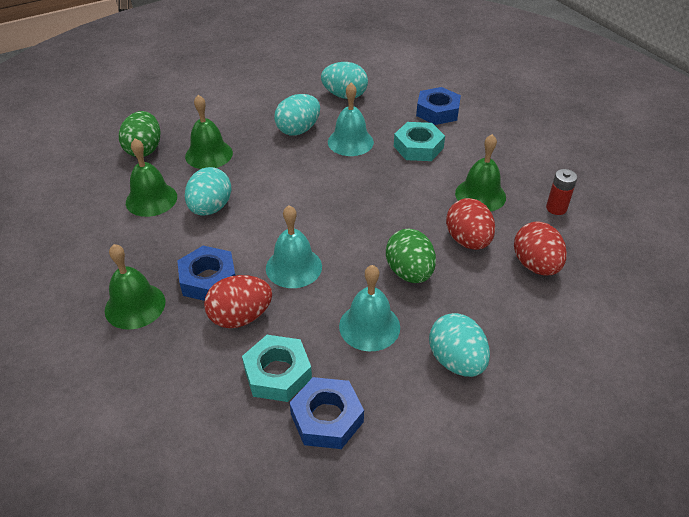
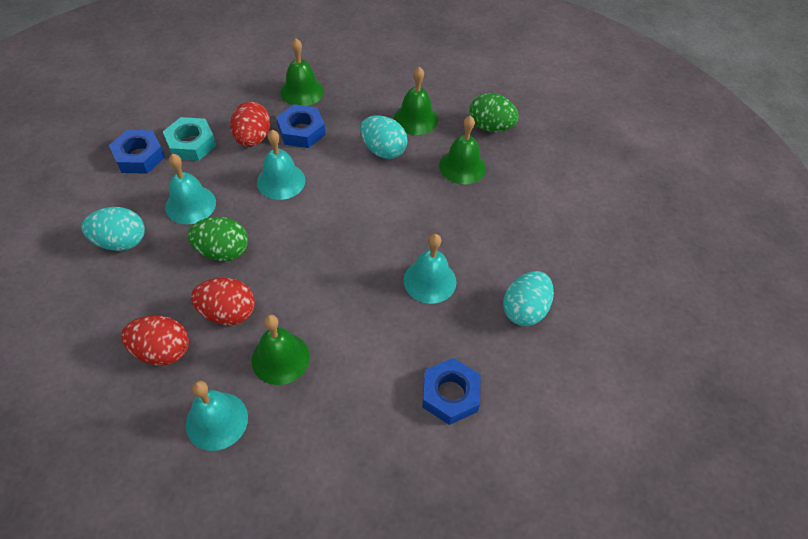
camera: 110 degrees right, 10 degrees up
(298, 130) = (472, 244): turquoise egg -> none
(418, 147) = (389, 339): turquoise nut -> none
(556, 208) = (217, 420): red battery -> turquoise bell

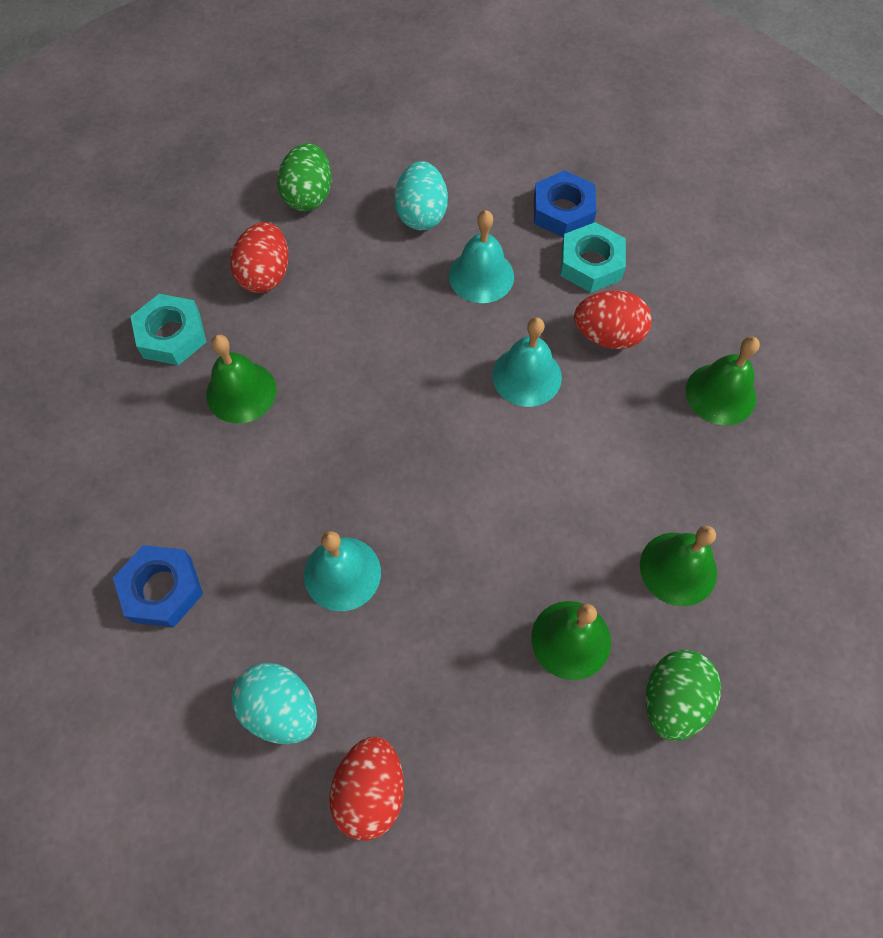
camera: 95 degrees right, 10 degrees up
(217, 420) = (172, 335): turquoise bell -> turquoise nut
(223, 251) = (403, 318): green egg -> green egg (308, 196)
(228, 313) = (310, 332): red egg -> red egg (370, 791)
(301, 131) = (630, 397): blue nut -> none
(383, 150) = (598, 514): turquoise egg -> none

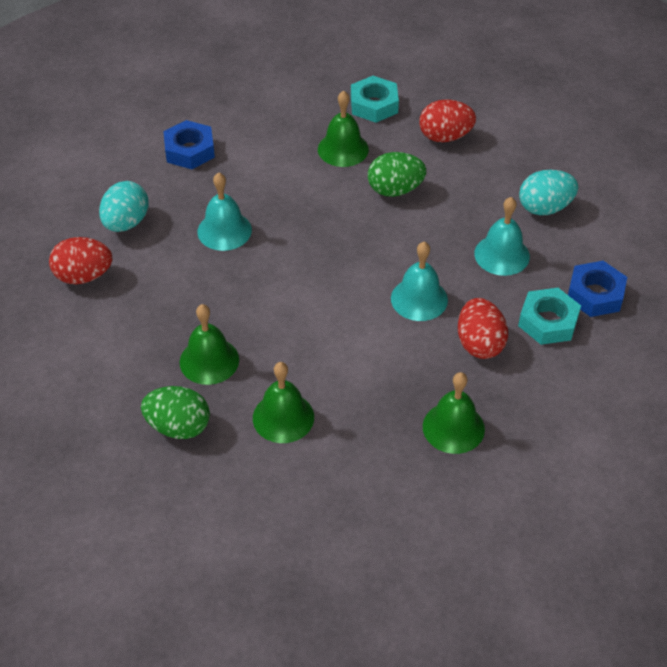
camera: 75 degrees right, 15 degrees down
(308, 196) = (529, 141): green egg -> green egg (395, 190)

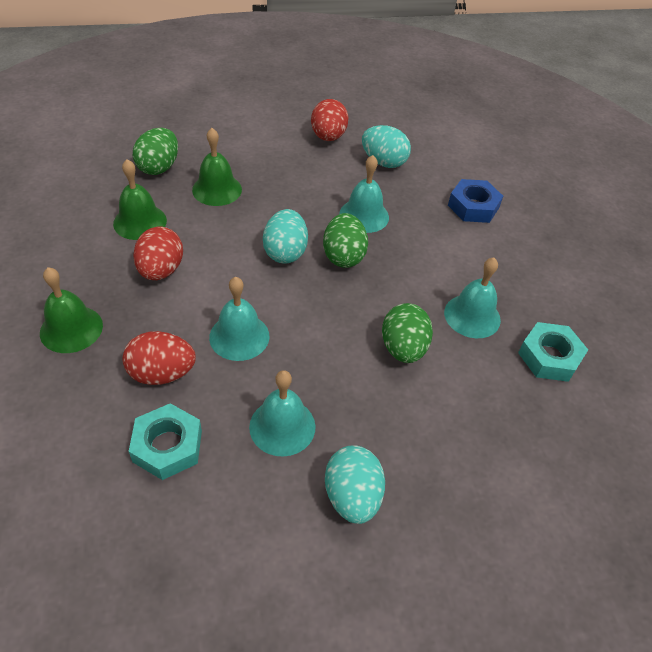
camera: 95 degrees right, 0 degrees up
(291, 240) = (343, 256): none -> green egg
(297, 284) = (285, 252): none -> turquoise egg
(343, 149) = (472, 316): green bell -> turquoise bell
(445, 137) = (492, 416): red egg -> red egg (161, 270)
(595, 294) = (191, 511): blue nut -> none

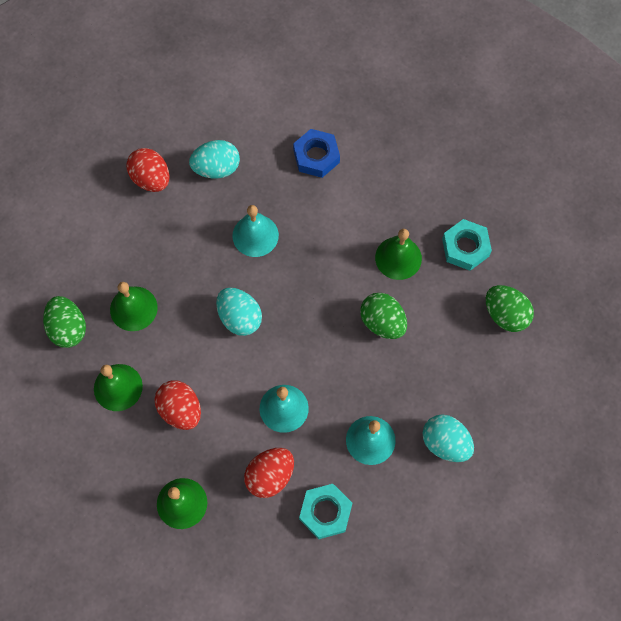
camera: 40 degrees left, 20 degrees up
(343, 256) = (278, 285): green egg -> green egg (505, 314)
(472, 316) = (398, 258): turquoise bell -> green bell

